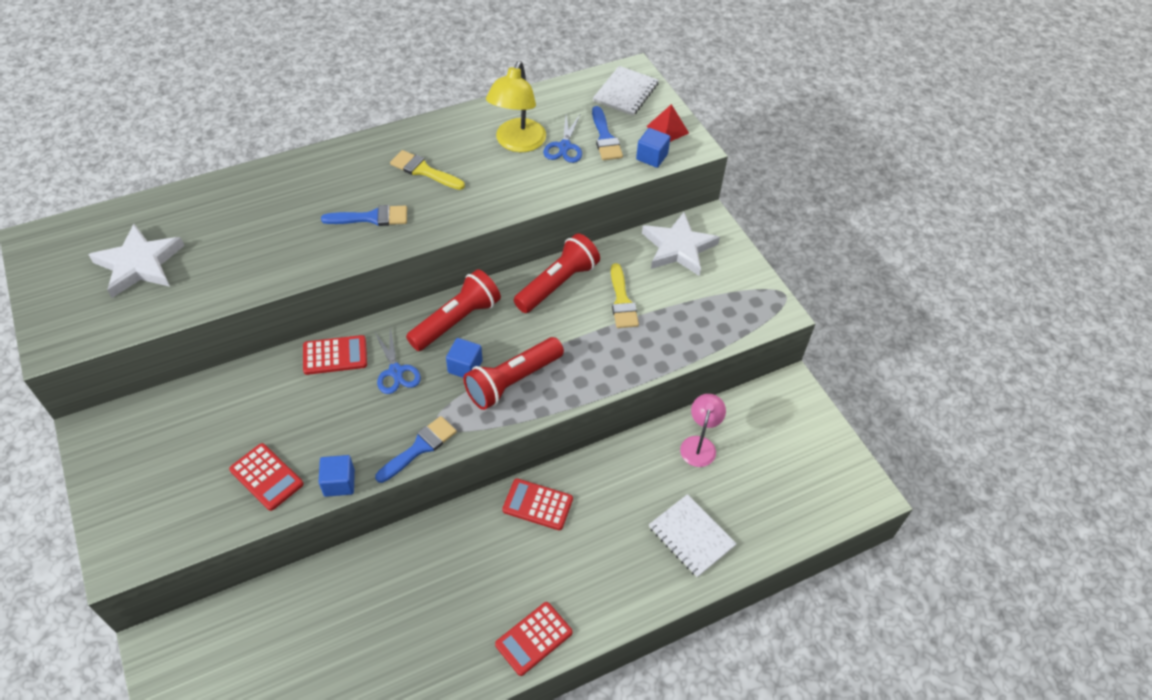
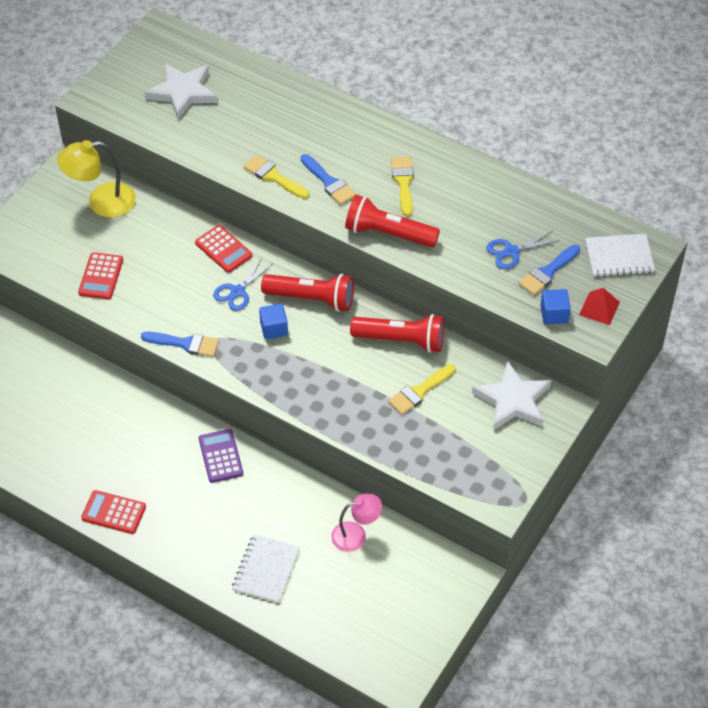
camera: 60 degrees right, 0 degrees up
(323, 252) = (273, 177): none -> yellow brush
(339, 483) = (125, 317): blue cube -> none
(512, 381) = (284, 364): red flashlight -> red flashlight (388, 233)
(517, 143) = (487, 220): yellow lamp -> yellow lamp (101, 202)
(537, 505) = (220, 456): red calculator -> purple calculator

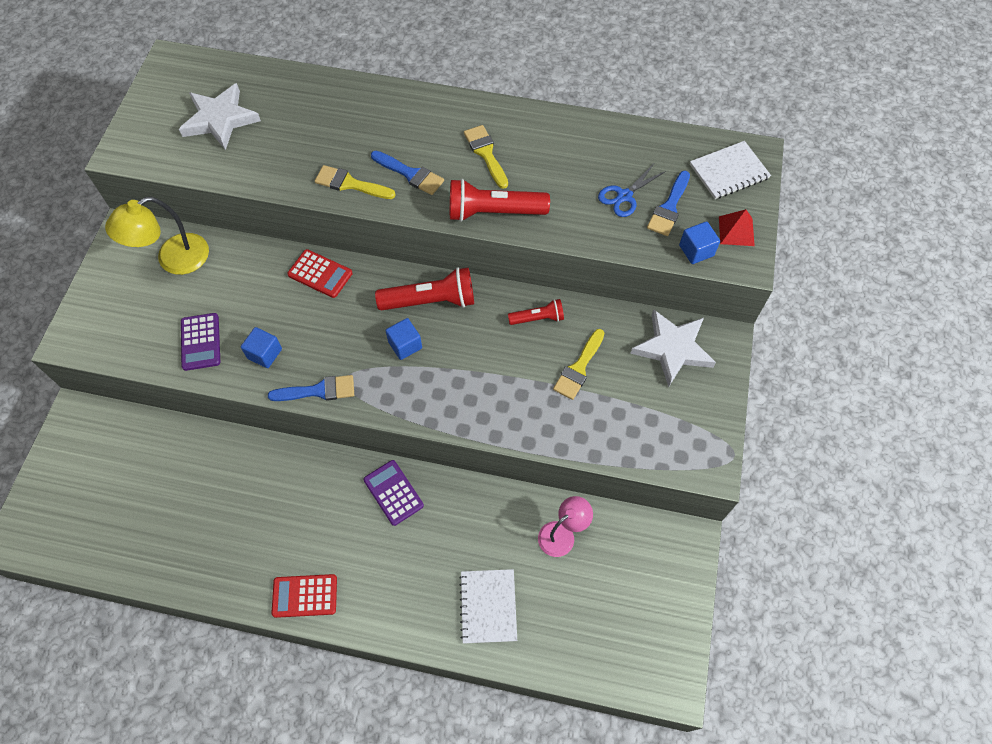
camera: 20 degrees left, 10 degrees up
(101, 276) = (201, 342): red calculator -> purple calculator
(151, 301) = (264, 354): none -> blue cube
(237, 291) = (352, 315): blue scissors -> none
(401, 340) = (538, 318): red flashlight -> red flashlight, size x0.57

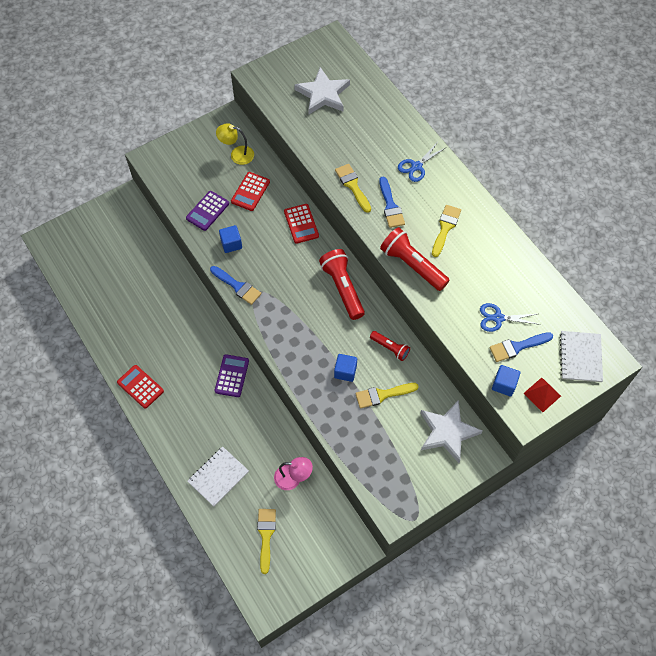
camera: 45 degrees right, 0 degrees up
(173, 260) = (237, 154): yellow lamp -> yellow lamp, size x0.67
(229, 285) = (250, 192): none -> red calculator
(395, 118) = (416, 166): none -> blue scissors
(405, 345) = (304, 300): blue cube -> blue cube (345, 371)
(431, 301) = (343, 288): red flashlight -> red flashlight turned 150 degrees counterclockwise
(598, 616) = (266, 536): none -> yellow brush
(729, 172) = (580, 357): white notebook -> white notebook turned 75 degrees clockwise

